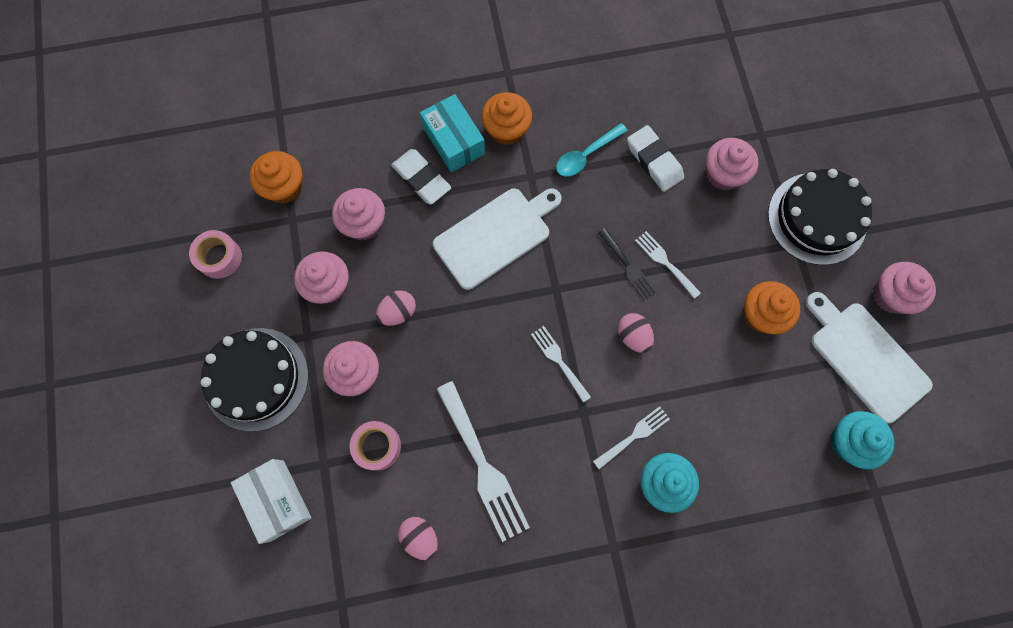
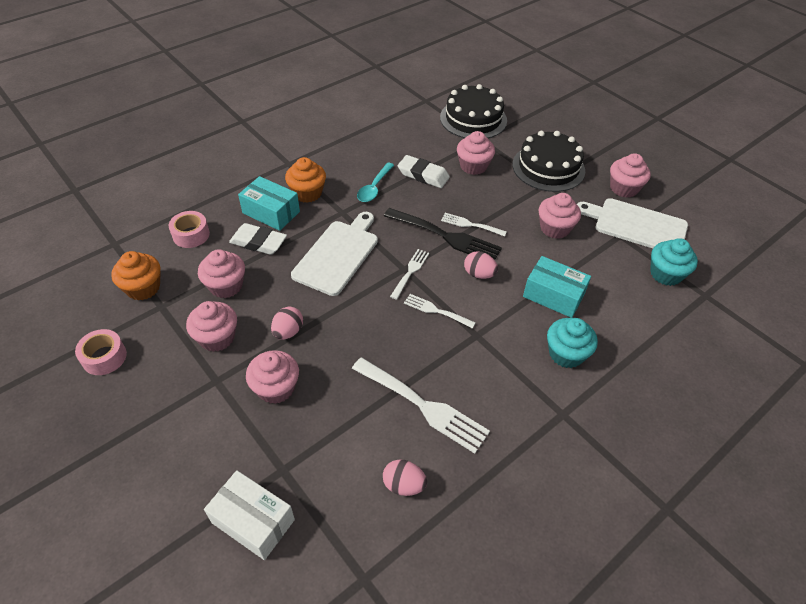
camera: 30 degrees left, 25 degrees down
(256, 378) = (183, 432): black cake -> black cake (473, 119)
(377, 446) = (325, 433): pink tape -> pink tape (191, 235)
(628, 266) = (446, 236): black fork -> black fork, size x1.84
(634, 436) = (523, 333): white fork -> white fork (410, 272)
(698, 405) = (553, 295): none -> turquoise box
(761, 314) = (555, 228): orange cupcake -> pink cupcake

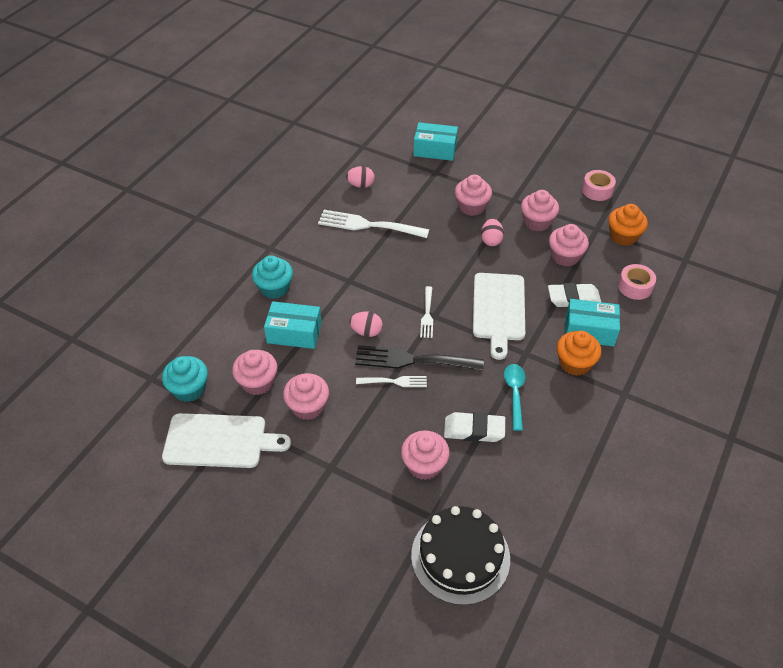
camera: 160 degrees right, 0 degrees up
(253, 521) = (435, 150): white box -> turquoise box
(436, 311) = (389, 289): white fork -> none
(548, 167) = (334, 496): black cake -> none
(624, 188) = (236, 494): pink cupcake -> pink cupcake (257, 382)

